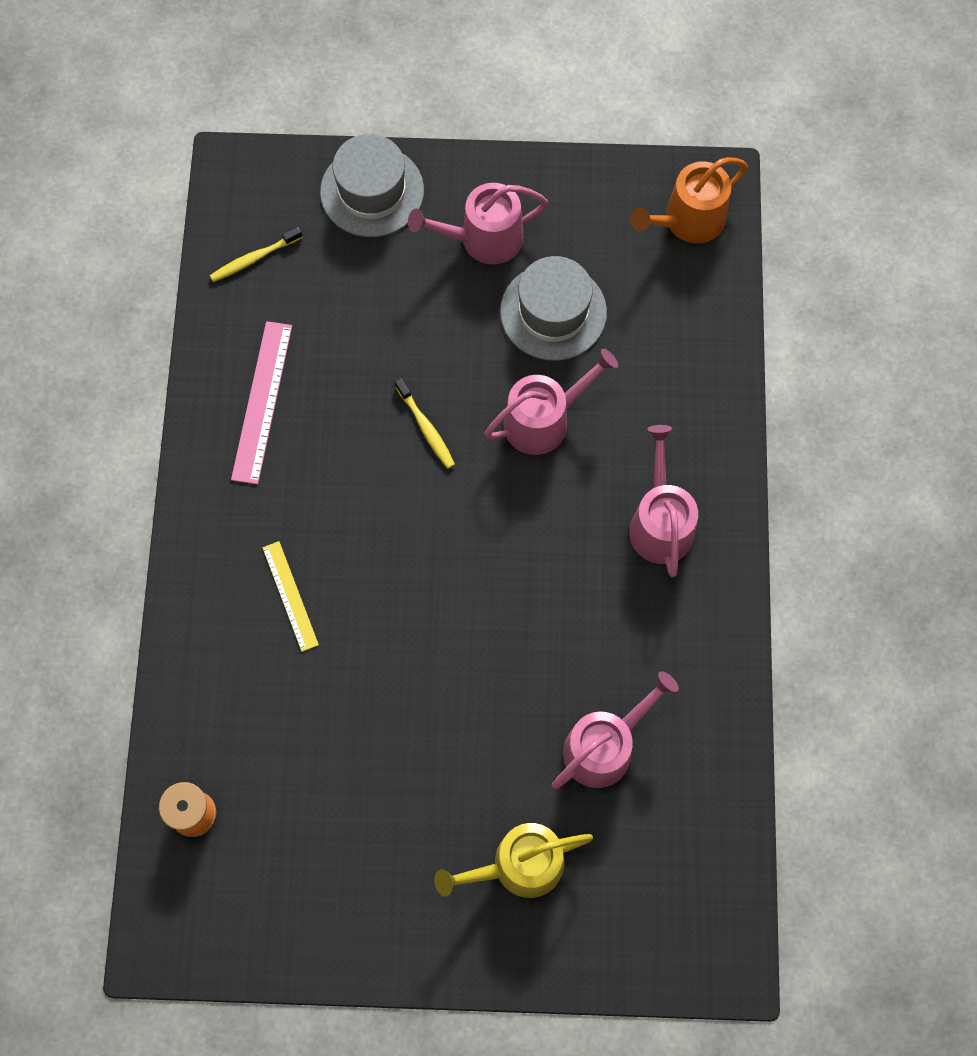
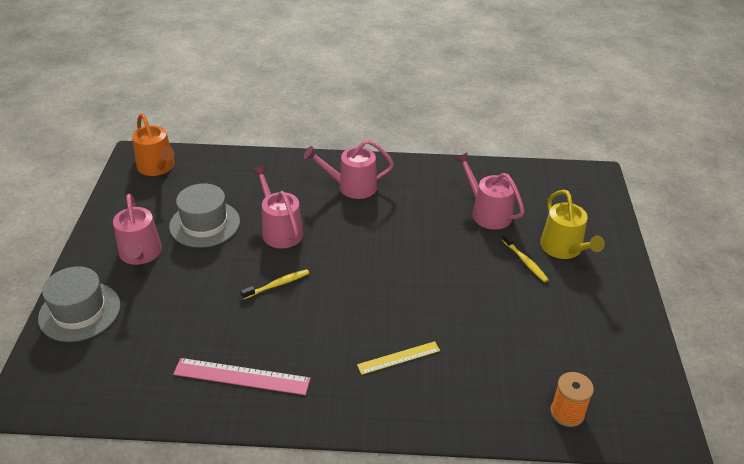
camera: 90 degrees left, 30 degrees down
(254, 259) = (114, 383): yellow toothbrush -> yellow toothbrush (525, 261)

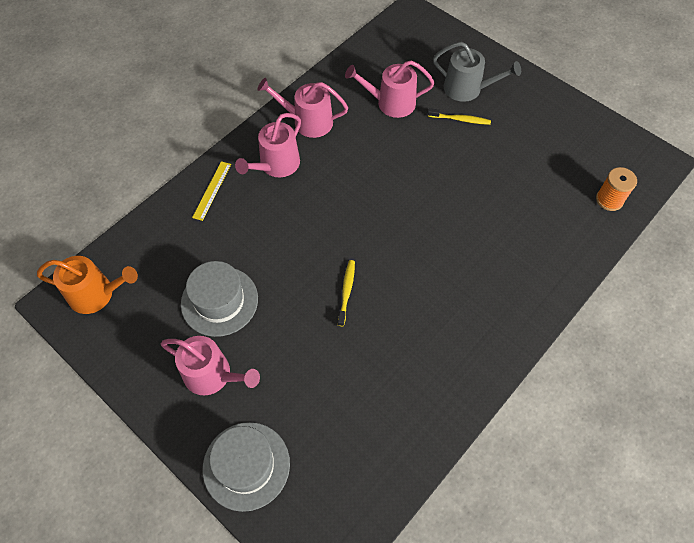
camera: 50 degrees left, 20 degrees up
(242, 376) = (427, 377): pink ruler -> none
(280, 230) = (282, 249): pink watering can -> pink watering can (308, 121)
(398, 358) = (490, 261): yellow ruler -> yellow ruler (212, 190)
(564, 248) = (467, 89): yellow watering can -> grey watering can

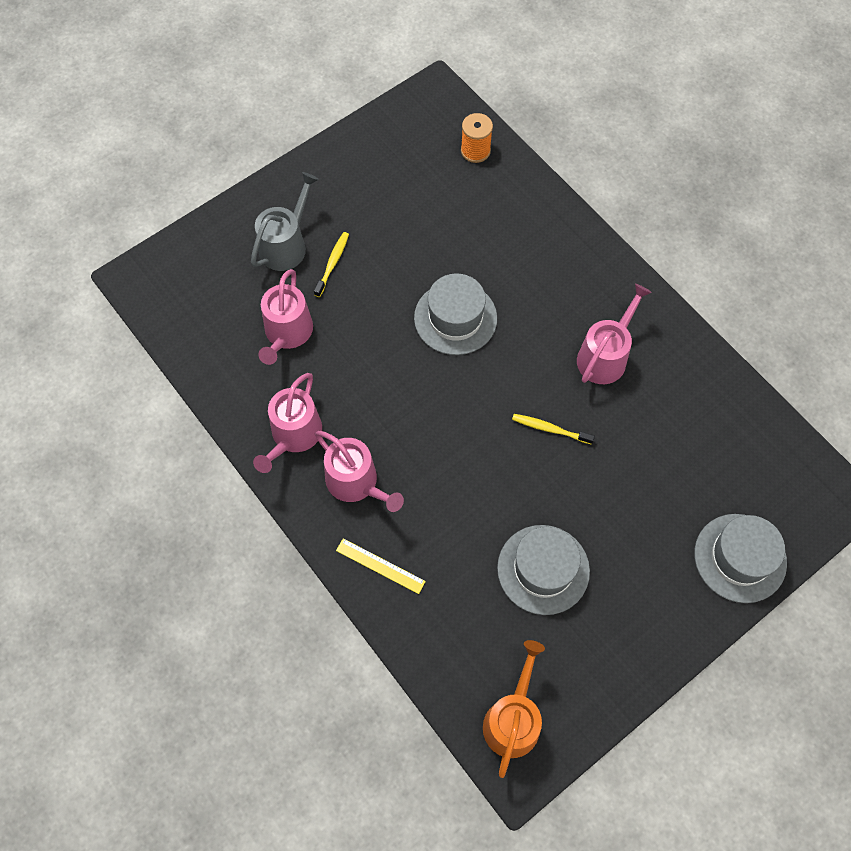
camera: 80 degrees left, 5 degrees up
(212, 375) = (636, 584): pink watering can -> pink watering can (605, 356)
(435, 208) = (455, 318): none -> grey hat

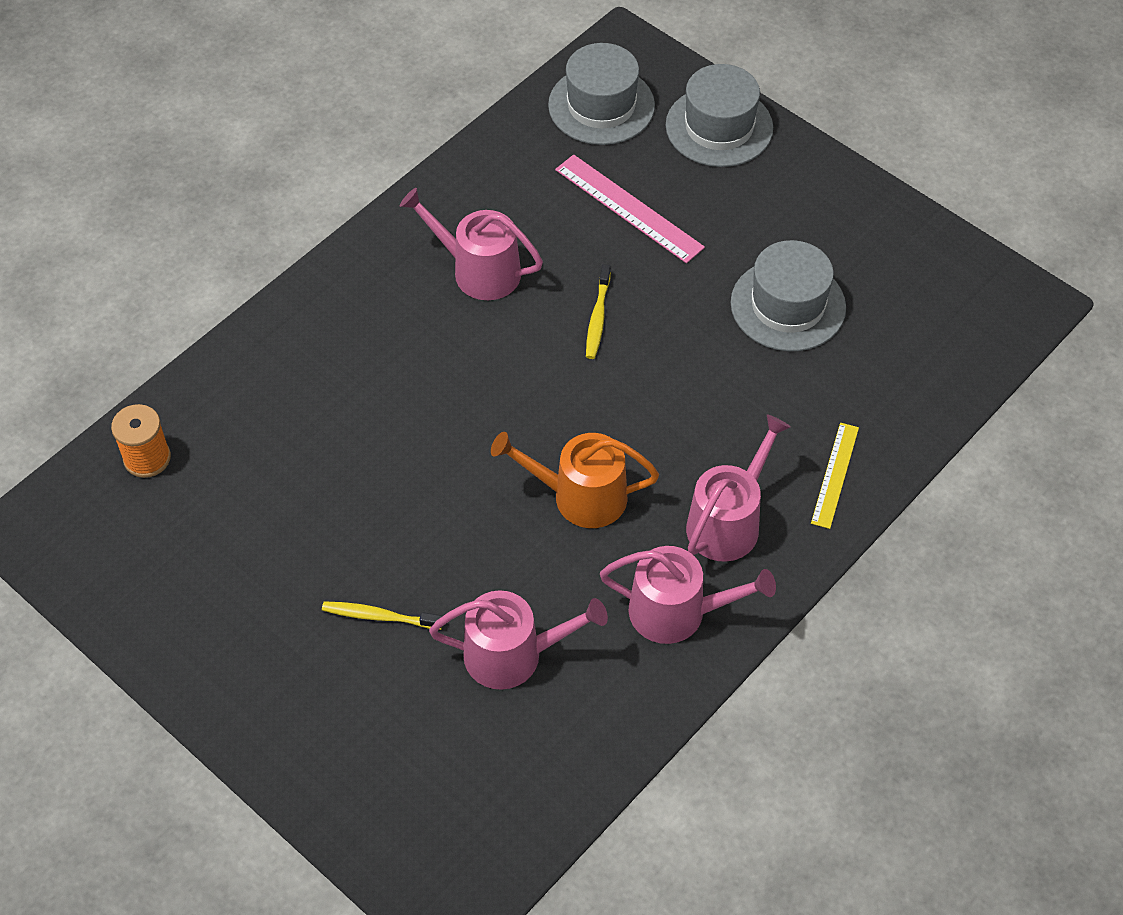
camera: 100 degrees left, 10 degrees down
(286, 245) = (354, 689): grey watering can -> none
(455, 318) = (449, 443): grey hat -> grey hat (601, 105)
(513, 719) = (975, 314): orange watering can -> orange watering can (580, 496)
(656, 470) = (628, 208): none -> pink ruler

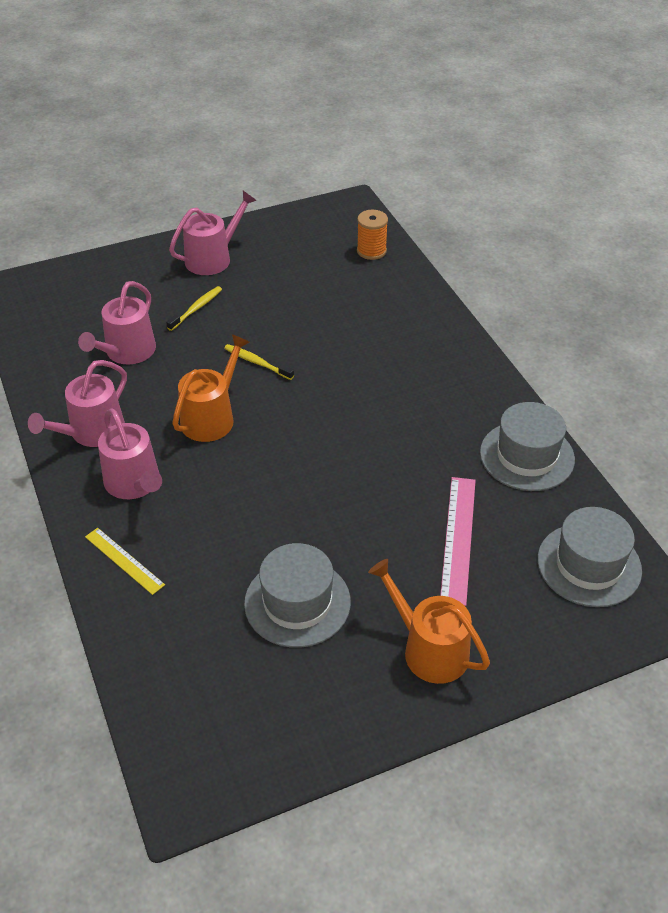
camera: 115 degrees right, 10 degrees down
(478, 270) = (439, 430): pink watering can -> pink watering can (213, 258)
(598, 318) = (356, 479): yellow toothbrush -> yellow toothbrush (257, 362)
(628, 208) = (458, 538): pink ruler -> pink ruler turned 60 degrees counterclockwise
(719, 127) = (527, 641): grey hat -> grey hat (527, 456)
(773, 190) = (429, 649): none -> orange watering can

